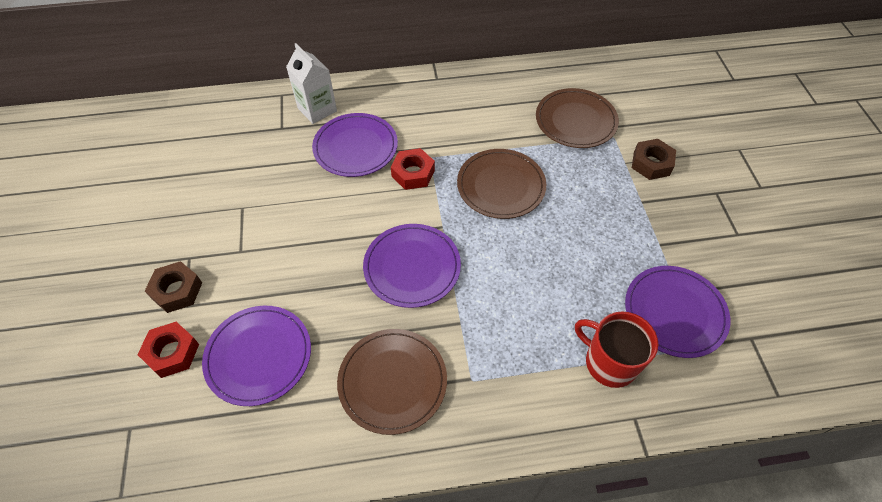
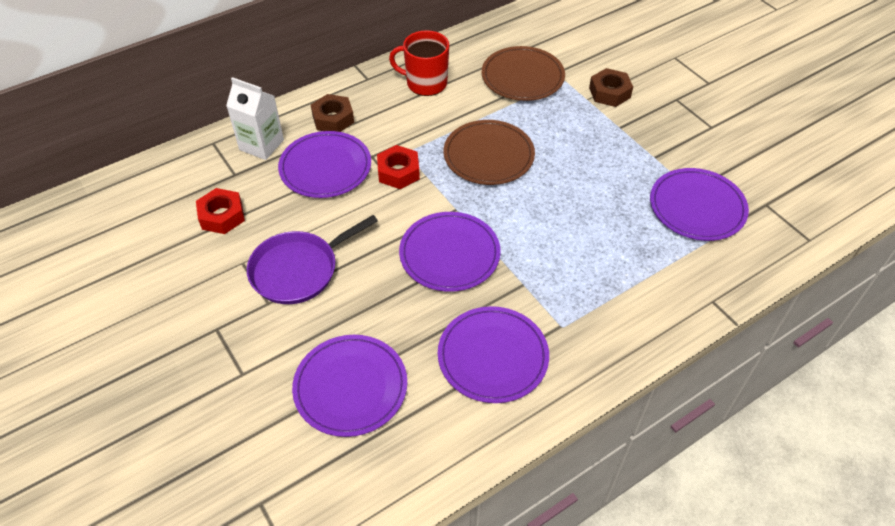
camera: 25 degrees left, 5 degrees down
(172, 352) = (258, 420): red nut -> red nut (222, 216)
(177, 291) = (224, 363): brown nut -> brown nut (333, 119)
(280, 231) = (298, 270): none -> purple pan
(392, 381) = (493, 356): brown plate -> purple plate
(609, 362) = (668, 266): red mug -> red mug (425, 83)

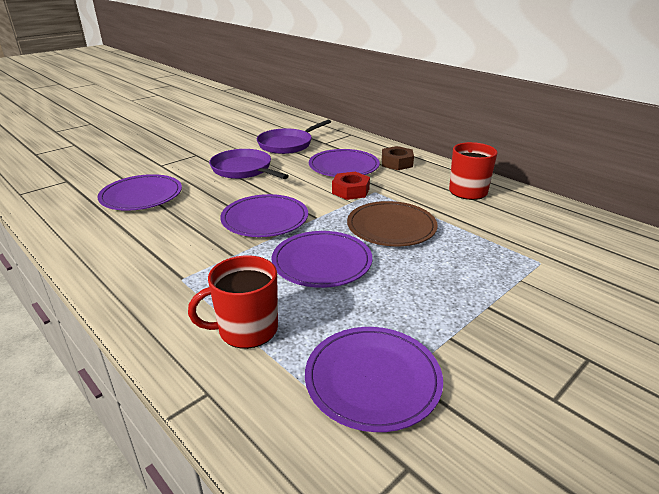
camera: 80 degrees right, 20 degrees down
(222, 216) = (287, 144): red nut -> purple pan
(261, 145) = (356, 146): white carton -> none
(493, 356) = (155, 246): purple plate -> purple plate (322, 262)
(522, 77) = (522, 237): brown plate -> none
(609, 92) = (548, 296): brown nut -> none
(642, 276) = (246, 330): none -> red mug

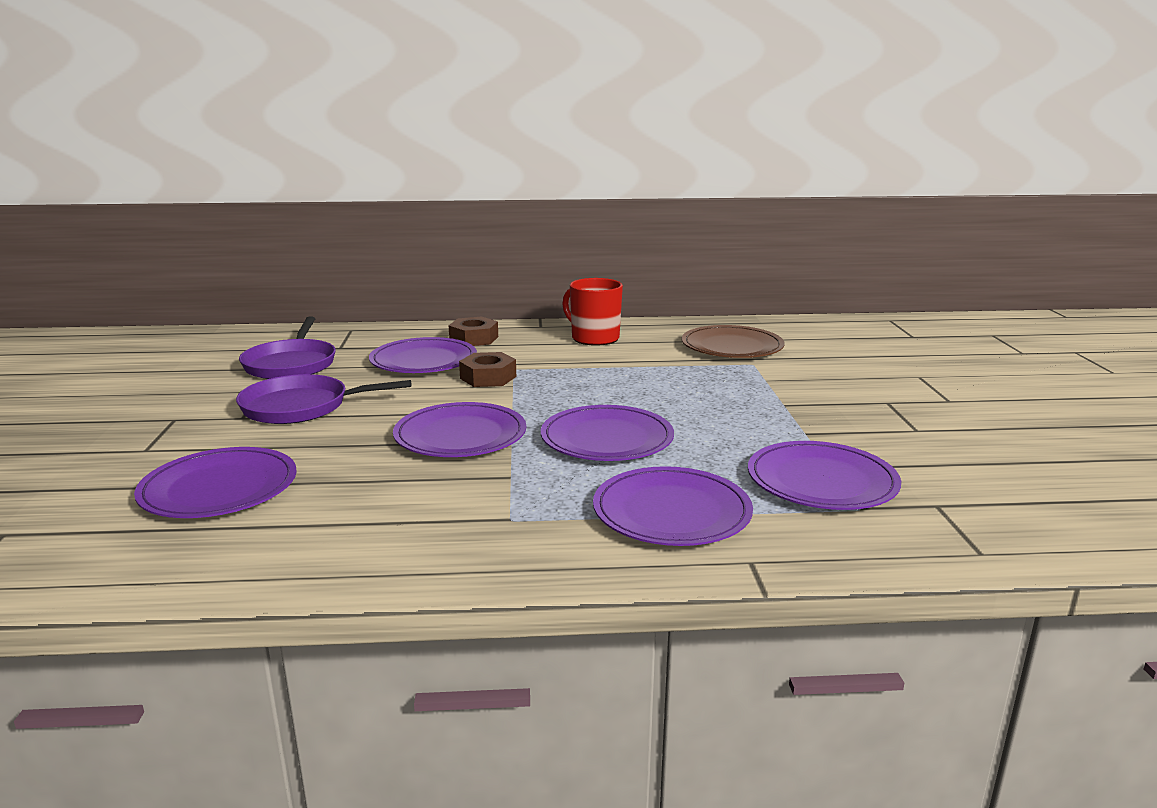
camera: 50 degrees left, 10 degrees down
(246, 330) = (671, 512): red mug -> purple plate
(350, 191) = (488, 377): red nut -> brown nut
(391, 227) = (598, 388): brown plate -> brown plate (732, 346)

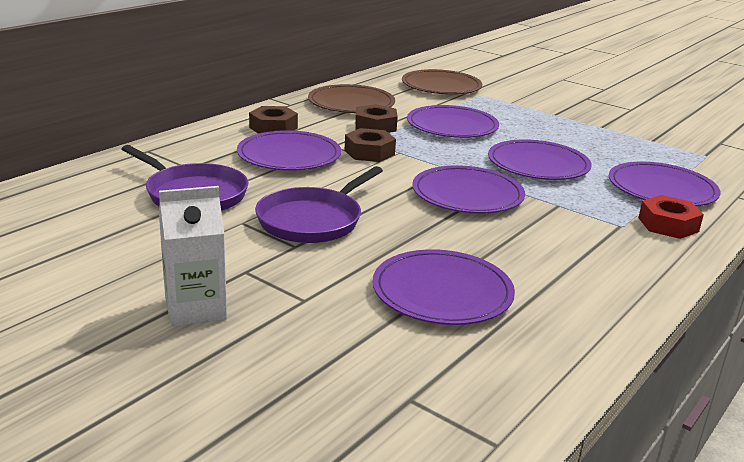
camera: 50 degrees left, 5 degrees up
(93, 426) = (195, 308): none -> white carton
(557, 361) = (375, 126): none -> brown nut
(561, 542) = (668, 225): none -> red nut
(594, 338) = (351, 103): red mug -> brown plate
(821, 481) = (666, 149): purple plate -> purple plate (452, 126)

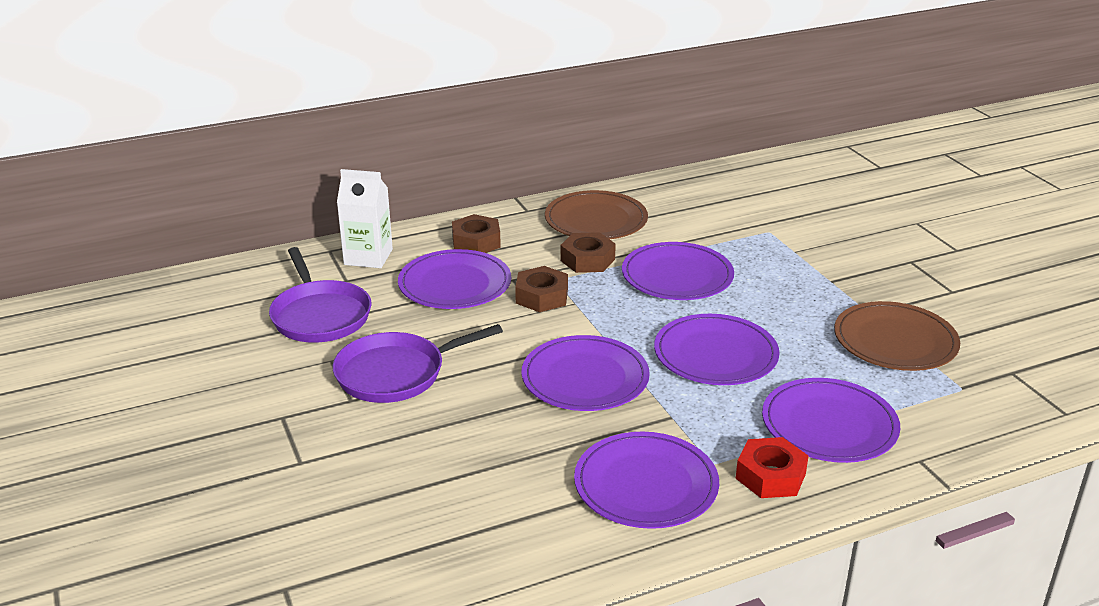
camera: 30 degrees right, 5 degrees up
(195, 308) = (207, 445): white carton -> white carton (368, 257)
(441, 86) = (734, 210): brown plate -> brown plate (895, 341)
(442, 292) = (428, 490): purple plate -> purple plate (646, 484)

